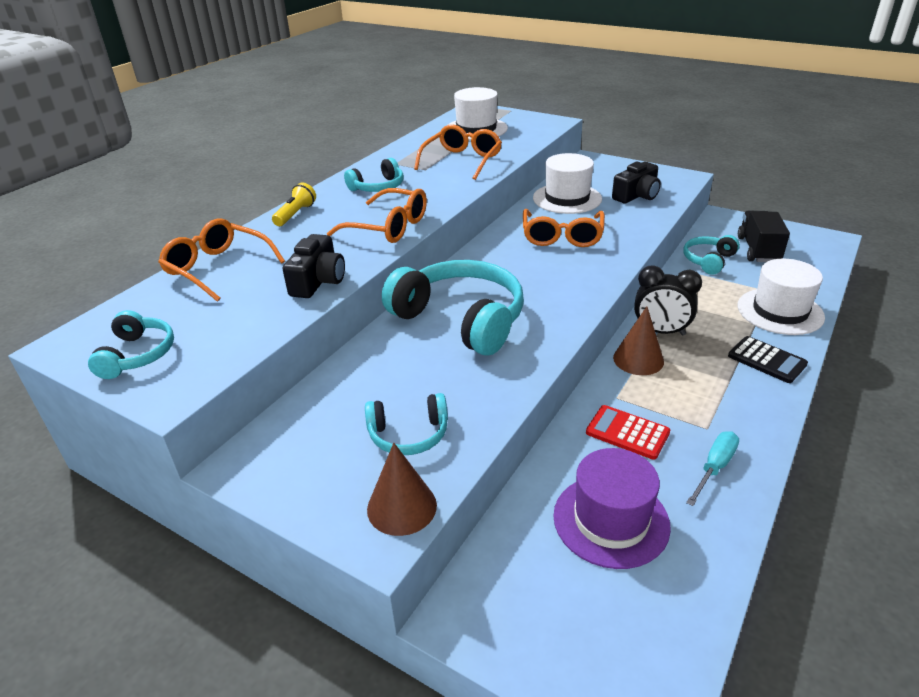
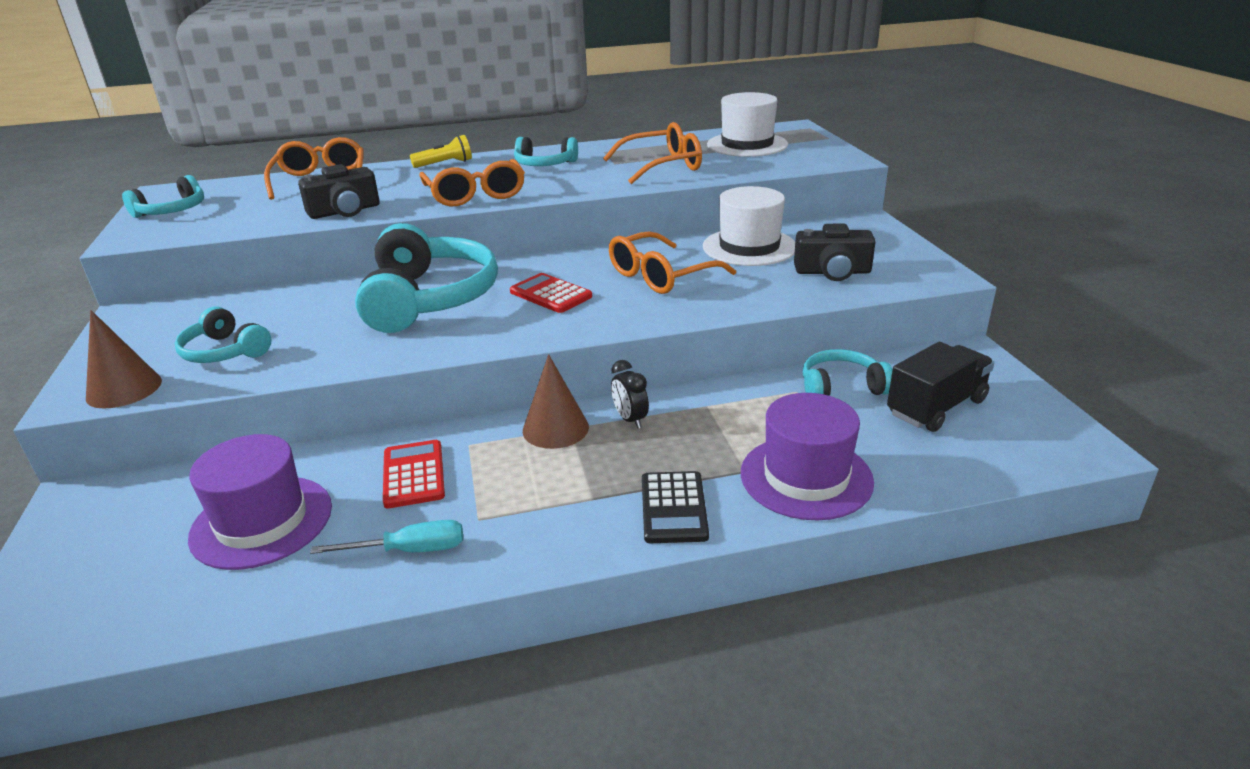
camera: 45 degrees right, 5 degrees down
(529, 277) = (550, 294): none -> red calculator
(660, 332) = (630, 419): black clock -> black clock, size x0.60
(780, 311) = (806, 477): white hat -> purple hat

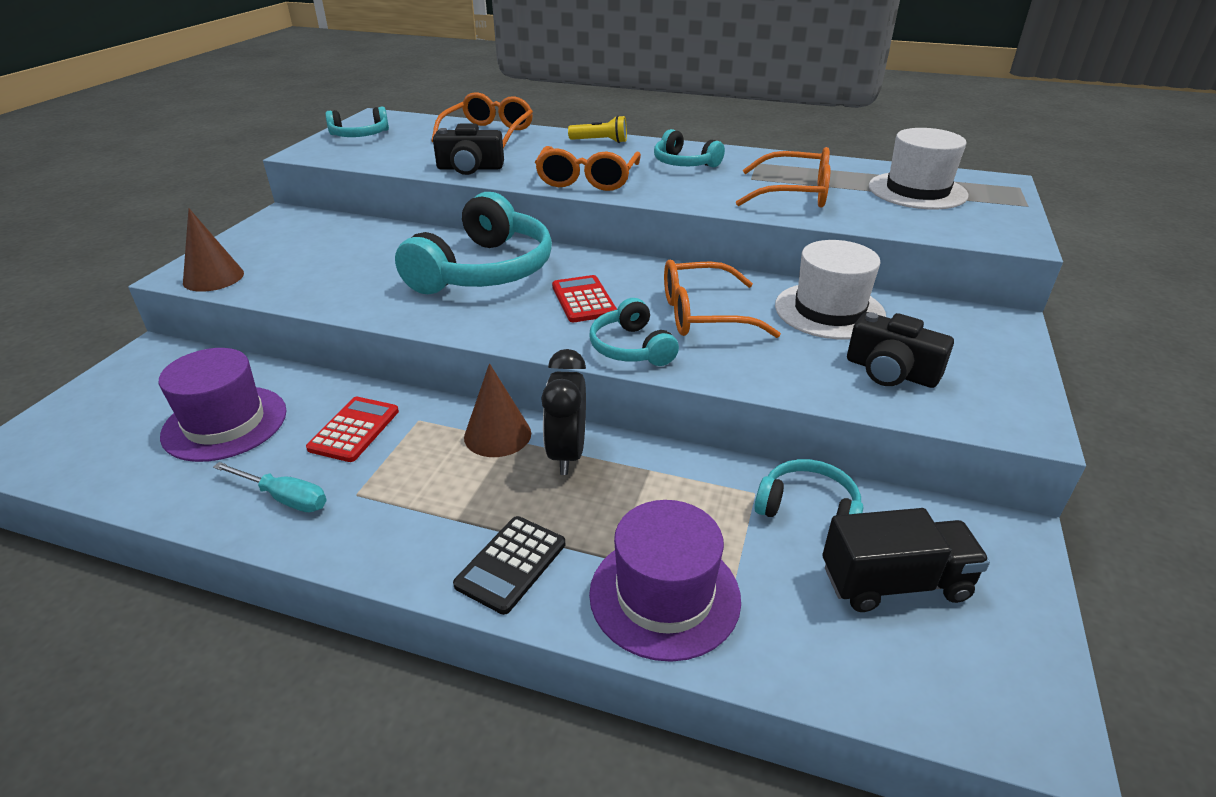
camera: 30 degrees right, 5 degrees up
(224, 352) = (301, 269): turquoise headphones -> turquoise headphones (631, 348)
(630, 419) = (567, 454): black clock -> black clock, size x1.66

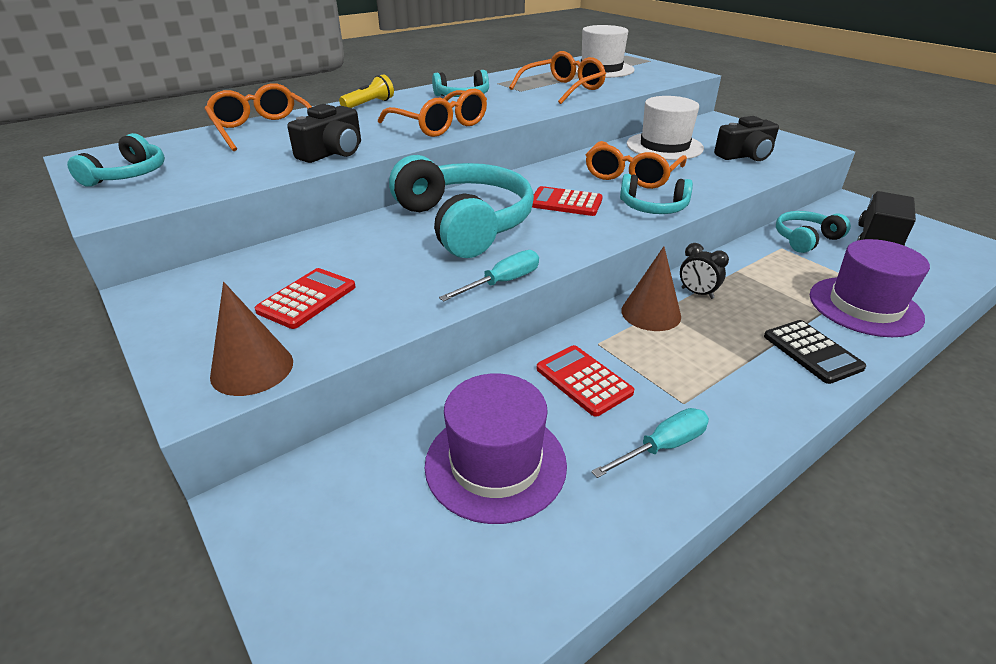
camera: 55 degrees left, 0 degrees up
(308, 260) = (307, 299): none -> red calculator
(392, 319) = (502, 282): none -> turquoise screwdriver
(567, 454) = (697, 293): black clock -> black clock, size x0.60

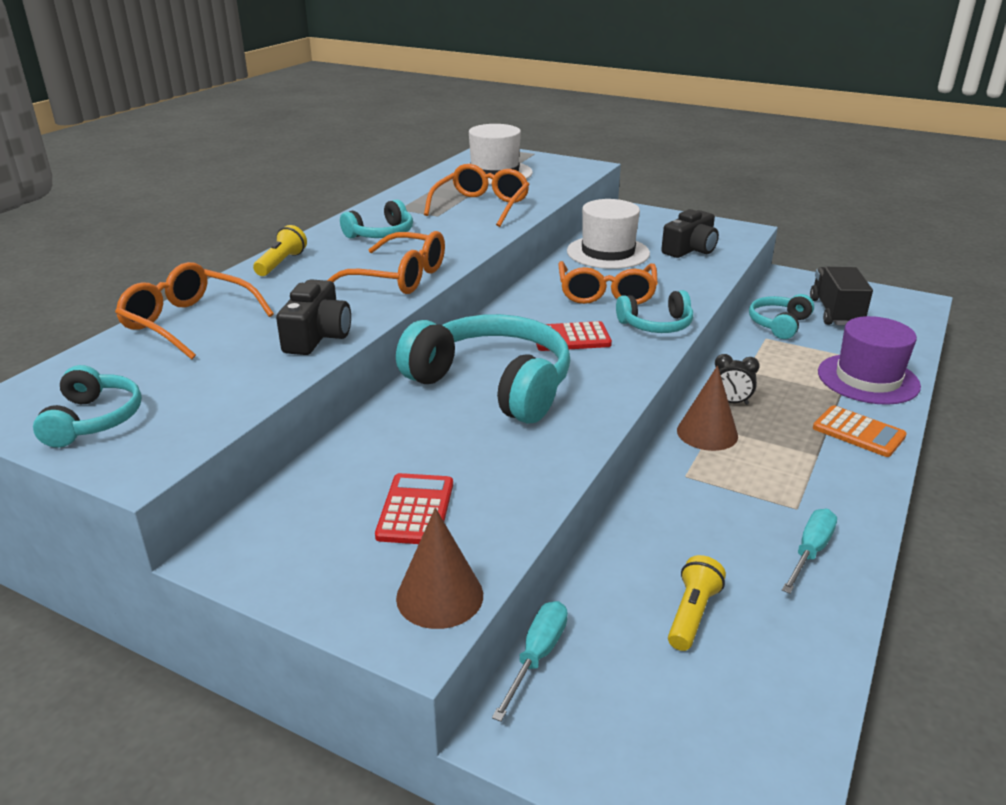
camera: 25 degrees left, 5 degrees down
(495, 463) = (692, 614): purple hat -> yellow flashlight
(502, 282) = (591, 438): turquoise screwdriver -> turquoise screwdriver (537, 656)
(583, 380) = (702, 515): red calculator -> none
(812, 352) = (858, 432): black calculator -> orange calculator

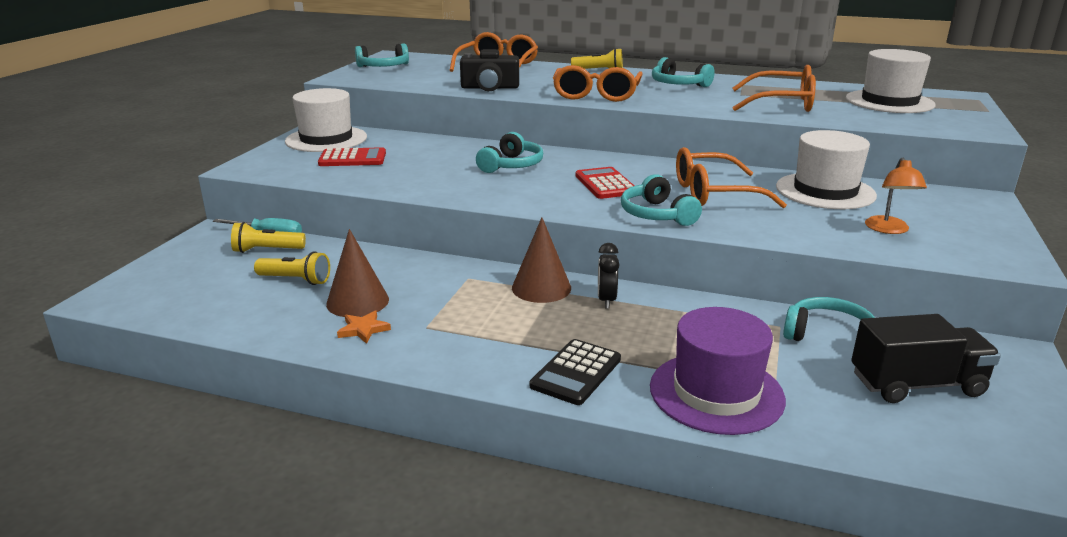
camera: 80 degrees right, 5 degrees down
(295, 541) = (326, 139): none -> white hat
(439, 596) = (272, 170): brown cone -> brown cone (357, 301)
(493, 384) = (512, 165): turquoise headphones -> turquoise headphones, size x0.52
(594, 653) = (267, 250): none -> yellow flashlight
(690, 249) = (889, 230): black camera -> orange lamp
(810, 551) = (363, 329): turquoise screwdriver -> orange star
(858, 432) = (576, 373): orange calculator -> black calculator

